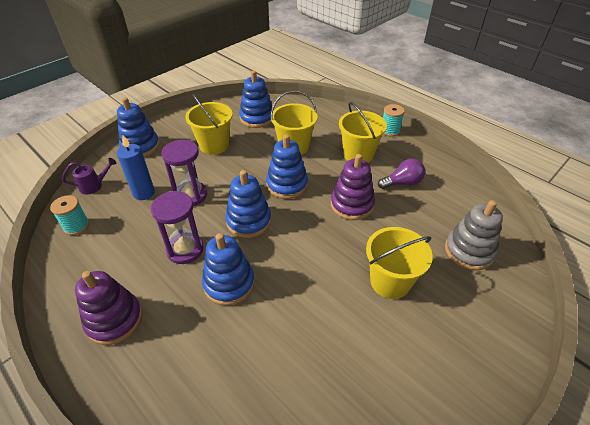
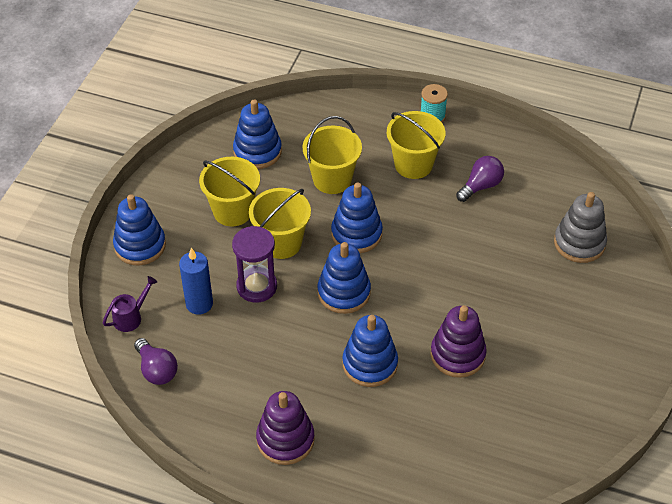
camera: 25 degrees left, 5 degrees up
(76, 226) = (156, 370): turquoise spool -> purple light bulb
(185, 249) = (299, 348): purple hourglass -> none
(352, 204) = (441, 233): purple stacking toy -> purple stacking toy (457, 355)
(390, 281) = (520, 302): yellow bucket -> yellow bucket (281, 243)

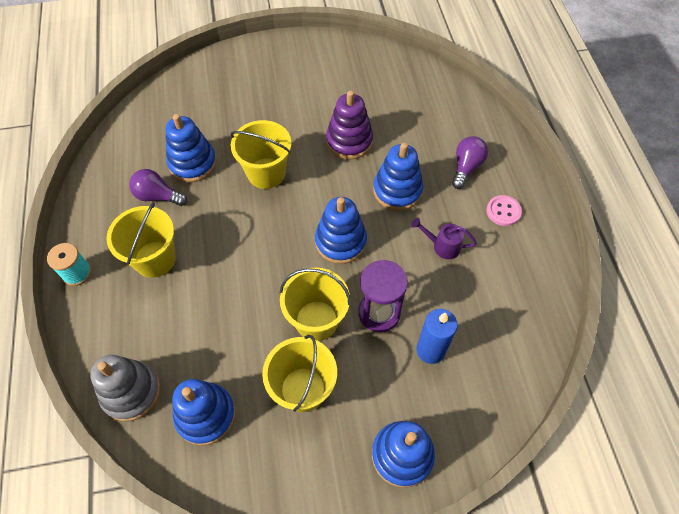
camera: 120 degrees left, 10 degrees up
(131, 317) = (487, 402): purple watering can -> purple watering can (442, 246)
(156, 370) = (520, 341): purple light bulb -> purple light bulb (466, 167)
(285, 440) = (503, 211): purple stacking toy -> pink button
(332, 179) = (210, 319): yellow bucket -> yellow bucket (266, 173)
(356, 234) = (269, 264): blue stacking toy -> blue stacking toy (192, 163)
(579, 243) = (190, 110): grey stacking toy -> grey stacking toy (131, 392)

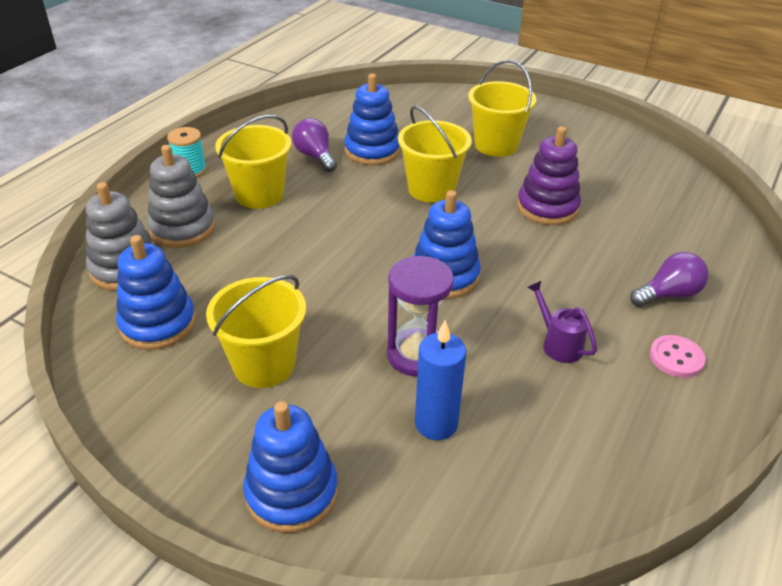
camera: 40 degrees right, 20 degrees down
(133, 328) = (182, 228): none -> grey stacking toy
(316, 320) = (344, 321): yellow bucket -> yellow bucket (496, 145)
(397, 190) = (557, 270): blue stacking toy -> none

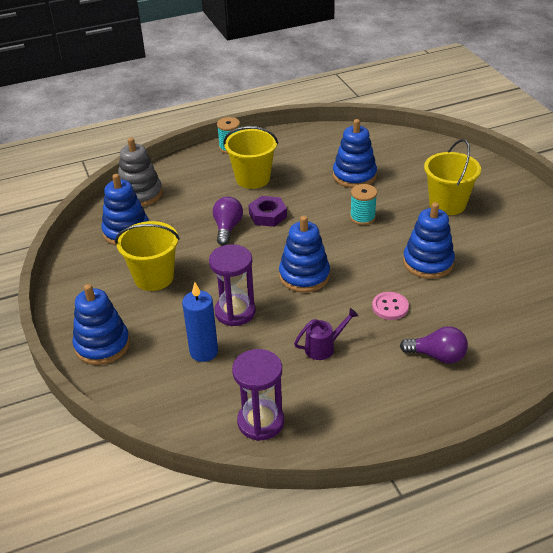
camera: 40 degrees right, 0 degrees up
(182, 228) = (190, 183): grey stacking toy -> none
(315, 157) = (313, 166): purple light bulb -> purple light bulb (227, 228)
(325, 228) = (268, 215): none -> purple nut
(431, 189) = (362, 217): yellow bucket -> turquoise spool
(547, 207) = (428, 262): purple stacking toy -> blue stacking toy
(558, 344) = (324, 347): purple watering can -> purple watering can turned 60 degrees clockwise
(599, 469) = (261, 422): none -> purple hourglass
(676, 358) = (388, 393): pink button -> pink button (390, 307)

